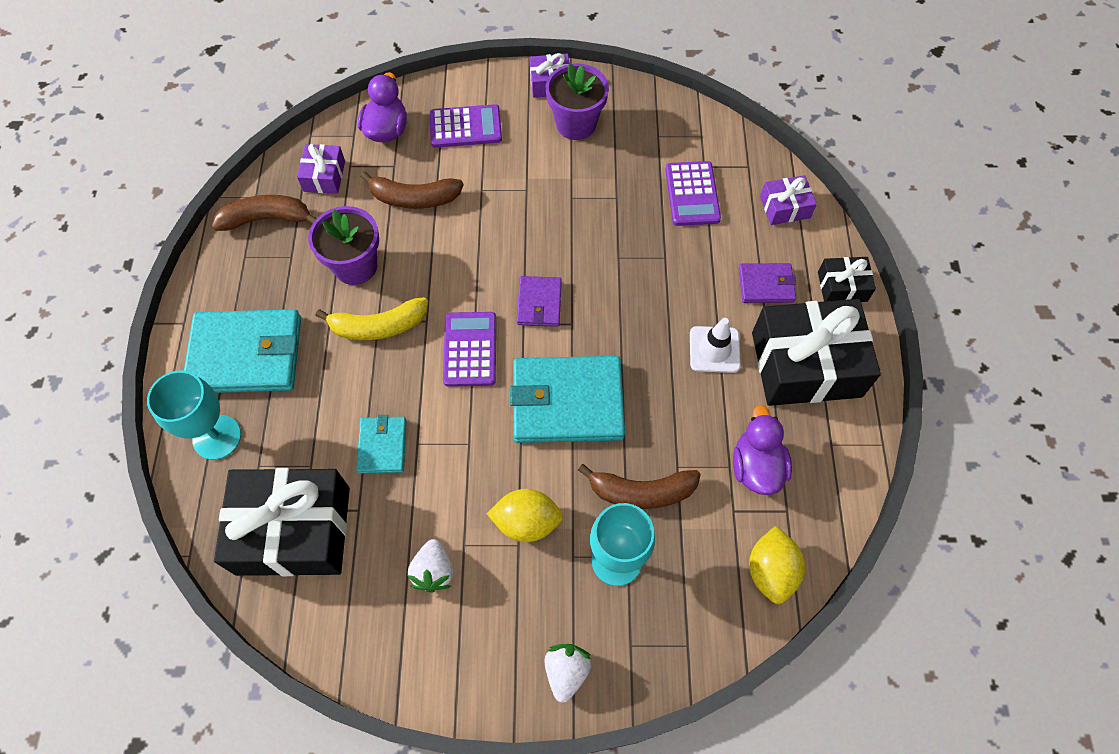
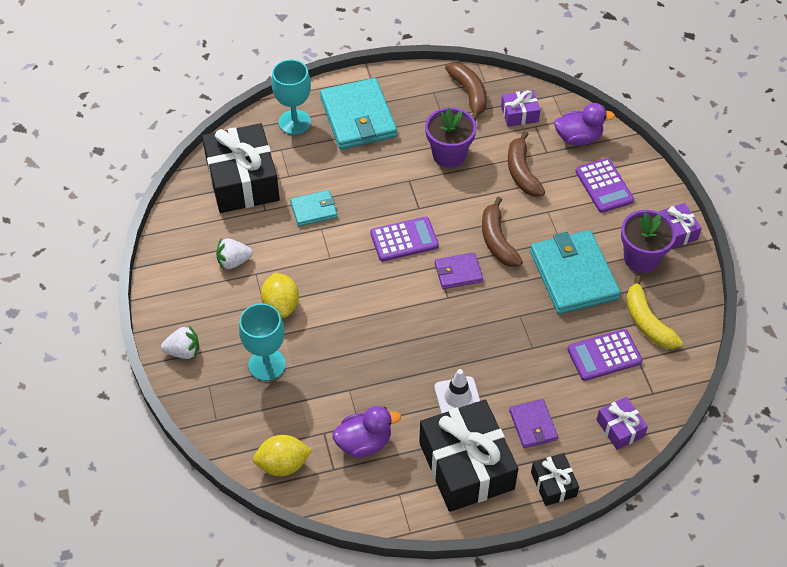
camera: 75 degrees right, 10 degrees down
(378, 326) = (404, 182): yellow banana -> yellow banana (647, 322)
(567, 402) = (380, 309): turquoise wallet -> turquoise wallet (573, 275)
(641, 492) = (322, 370): brown banana -> brown banana (497, 240)

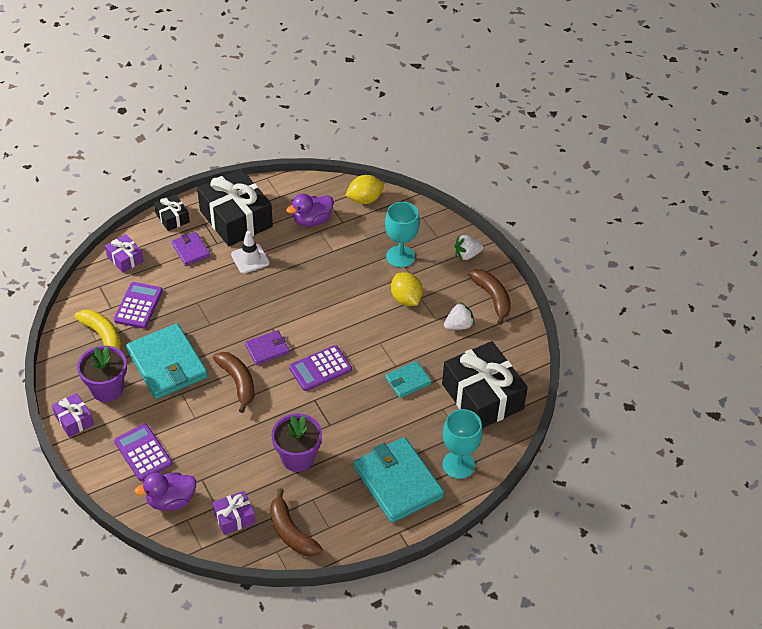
camera: 165 degrees right, 5 degrees down
(522, 172) = (224, 452): brown banana -> brown banana (492, 298)
(604, 355) = (138, 306): purple calculator -> purple calculator turned 45 degrees counterclockwise

